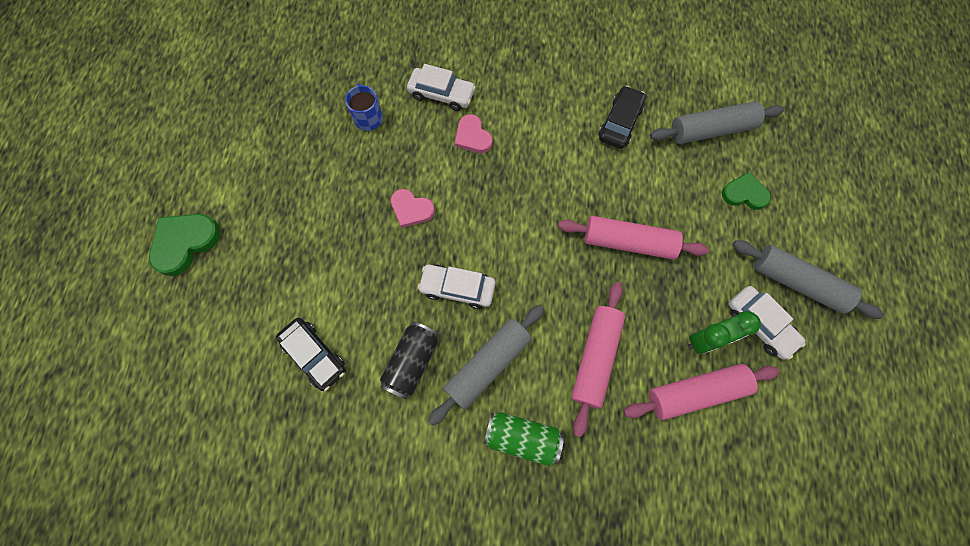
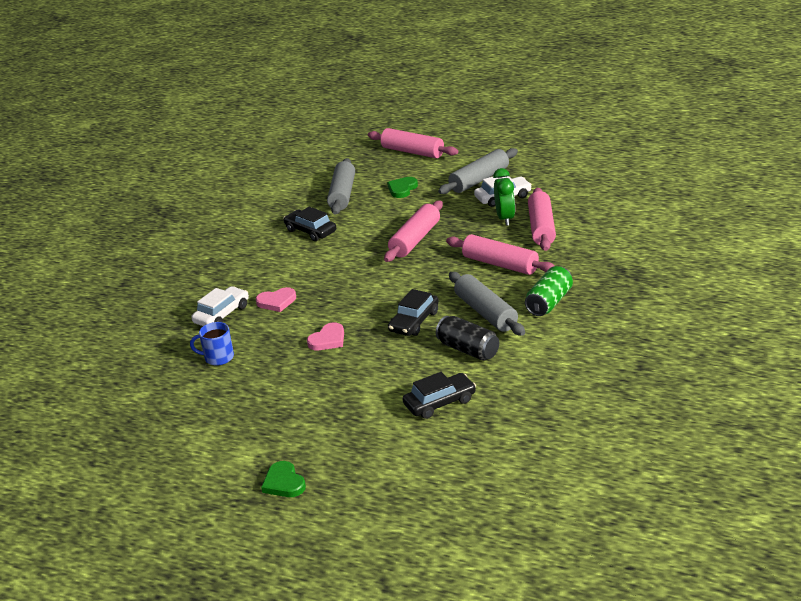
camera: 70 degrees left, 40 degrees down
(185, 243) = (284, 483): green heart -> green heart, size x0.66
(457, 288) = (414, 321): white car -> black car
(844, 179) = (412, 152): none -> pink rolling pin

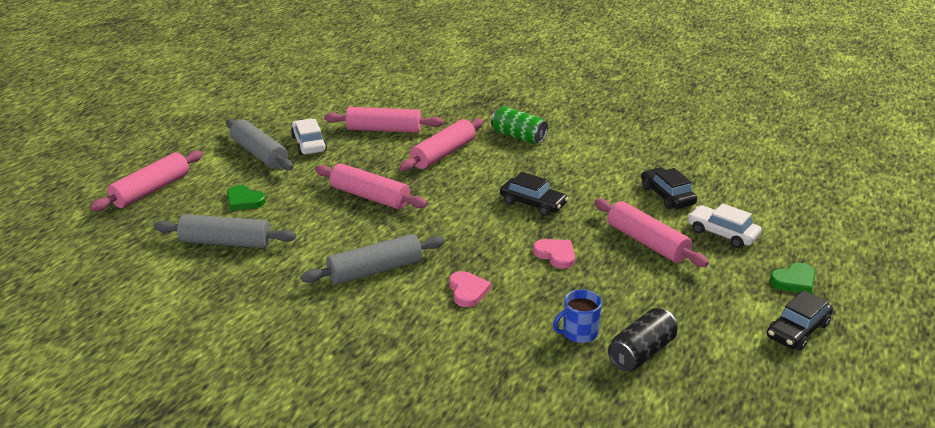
camera: 90 degrees left, 0 degrees up
(218, 357) = (579, 333): blue mug -> blue mug turned 60 degrees clockwise
(222, 314) = (484, 334): white car -> white car (722, 233)
(310, 231) = (308, 267): black car -> black car (797, 330)
(350, 390) = (647, 242): none -> pink rolling pin
(468, 350) = (586, 178): black can -> black can (641, 352)
(486, 312) = (527, 166): grey rolling pin -> grey rolling pin (375, 270)
(505, 218) = (354, 145): green clock -> none

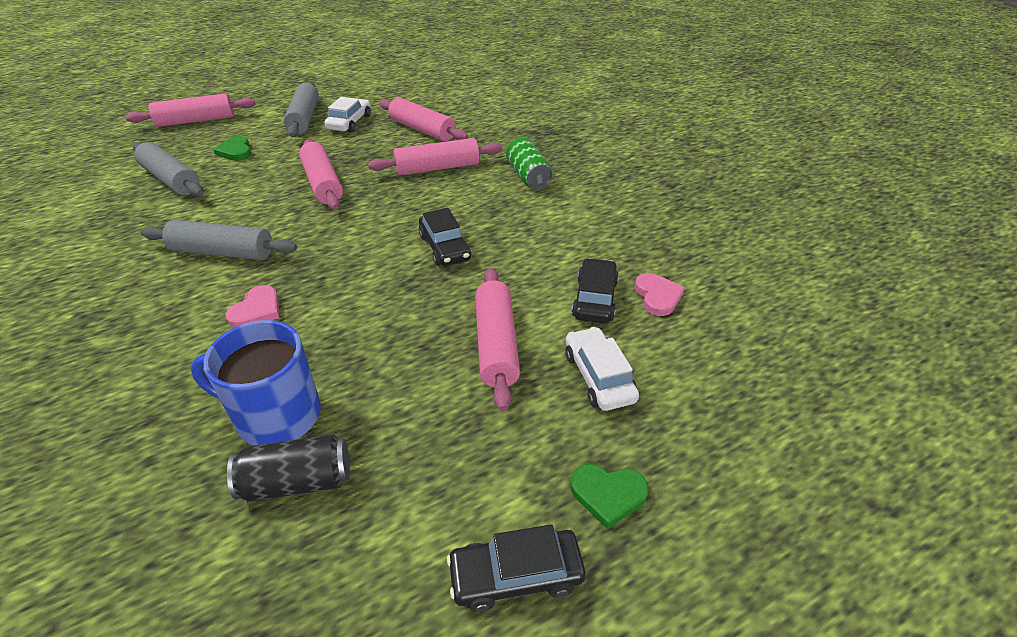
camera: 35 degrees right, 10 degrees up
(555, 255) = (386, 312): pink heart -> pink heart (657, 296)
(579, 333) = (276, 415): blue mug -> blue mug, size x1.76

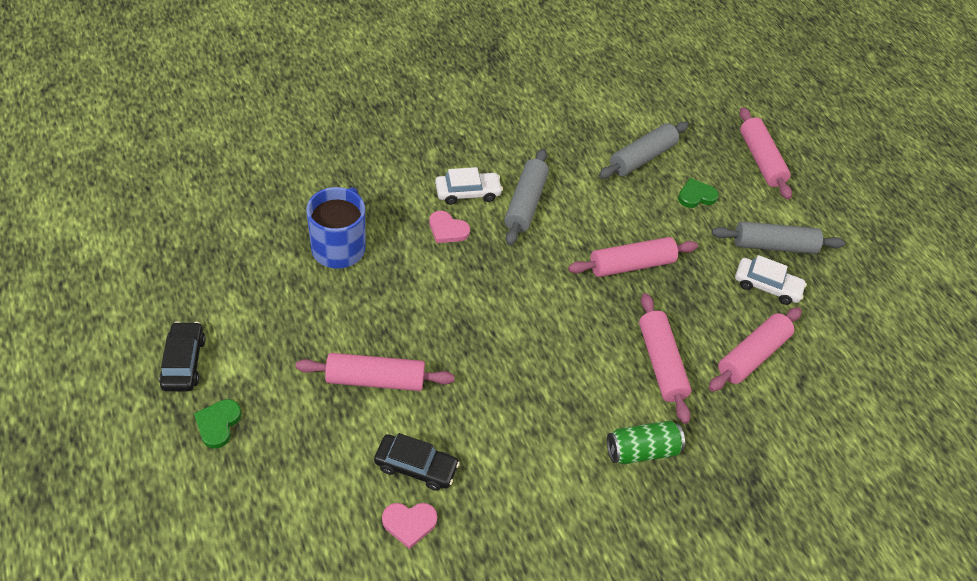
camera: 90 degrees right, 10 degrees up
(297, 481) = (283, 260): black can -> none
(444, 247) = (512, 356): black car -> none
(599, 376) = (322, 445): white car -> white car (467, 193)

